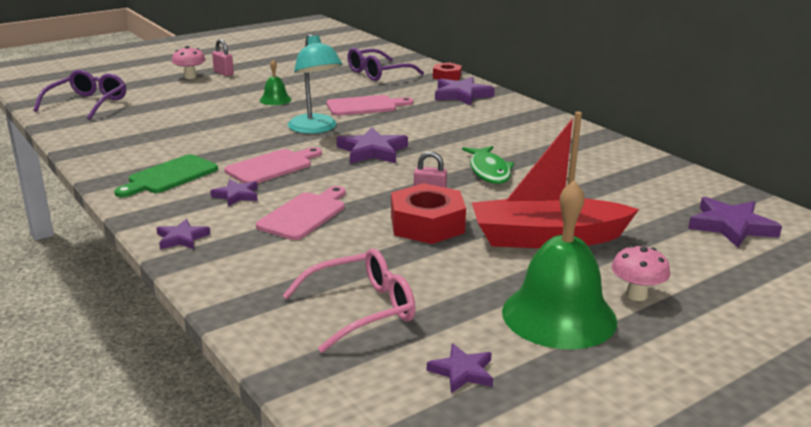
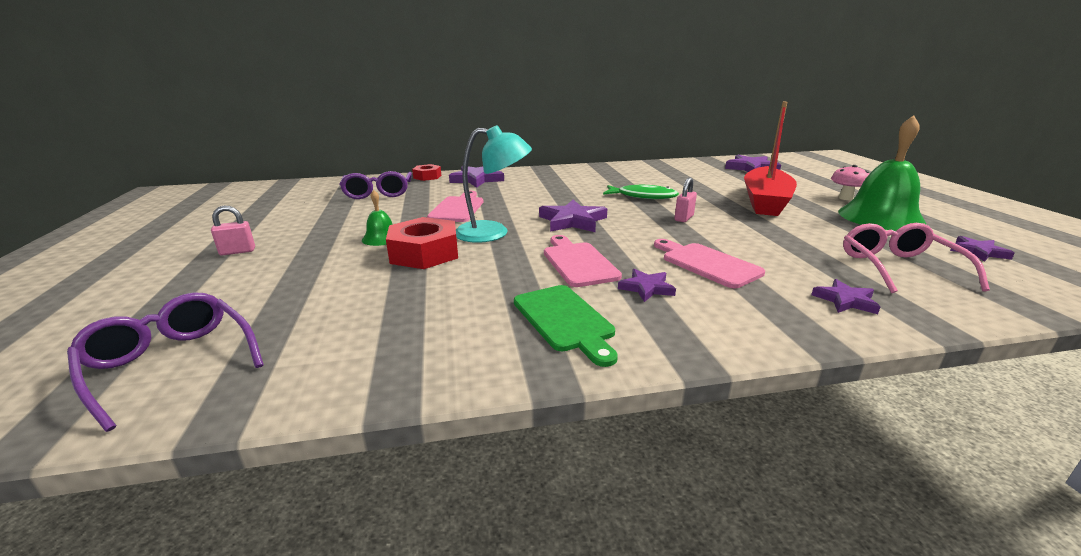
camera: 65 degrees left, 0 degrees up
(182, 238) = (757, 330): purple star -> purple star (845, 300)
(190, 77) = (209, 272): pink mushroom -> none
(427, 224) = (737, 226): red nut -> red nut (424, 253)

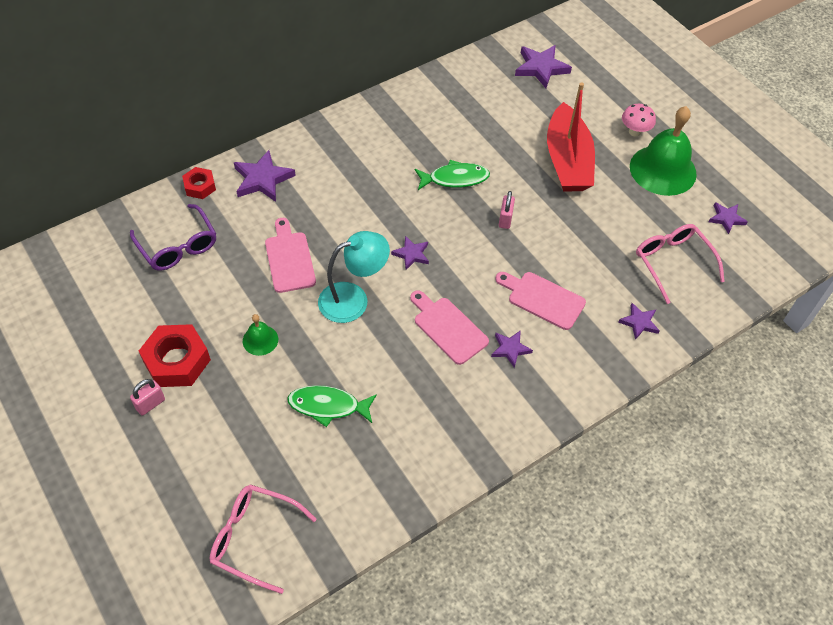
camera: 25 degrees left, 30 degrees up
(171, 364) = (254, 538): purple glasses -> pink glasses
(394, 285) = (328, 406): none -> green fish
(424, 253) = (317, 353): red nut -> red nut (177, 361)
(565, 320) = (472, 407): green cutting board -> none
(572, 221) = (411, 254): purple star -> purple star, size x0.59

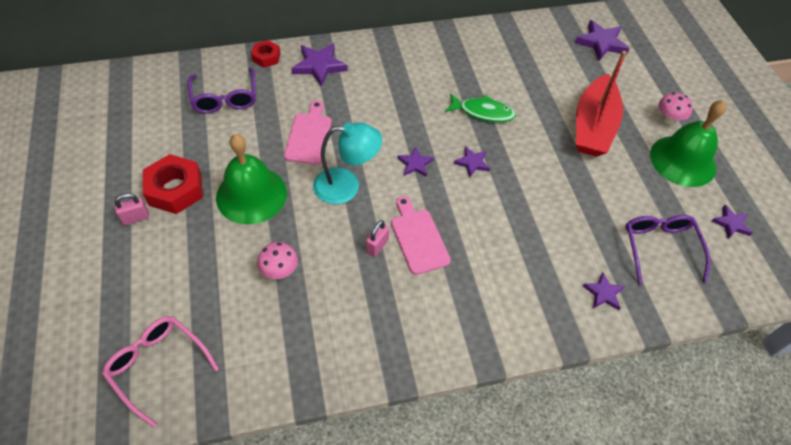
camera: 20 degrees right, 0 degrees up
(260, 340) = (251, 195): green bell -> green bell, size x2.15
(328, 406) = (280, 271): green fish -> pink mushroom
(505, 219) = (513, 160): pink padlock -> pink padlock (377, 246)
(510, 349) = (467, 276): purple star -> purple star (472, 163)
(543, 299) = (518, 241): pink cutting board -> none
(672, 263) = (659, 248): pink glasses -> purple glasses

